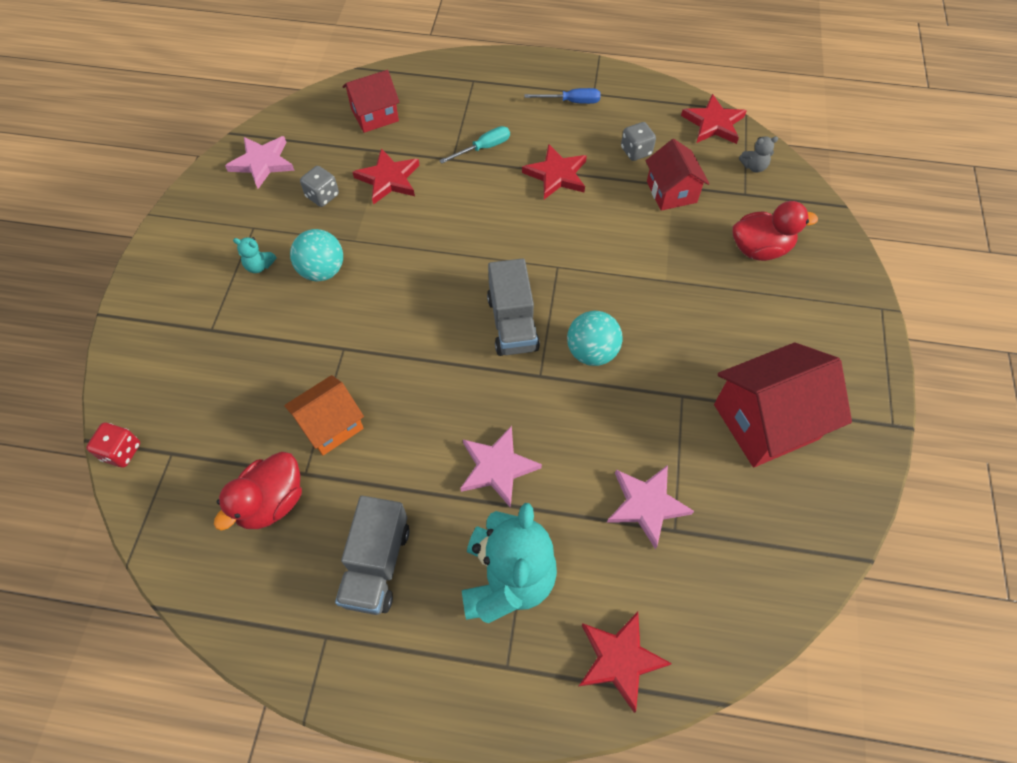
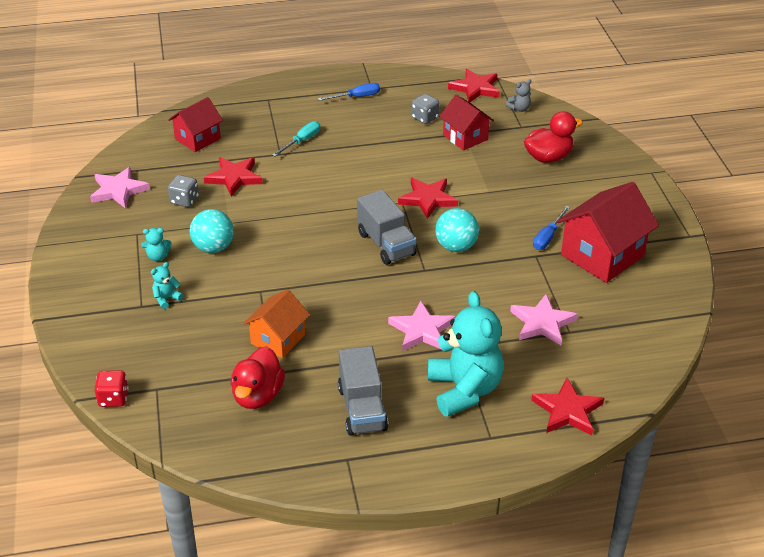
camera: 20 degrees left, 20 degrees down
(241, 327) = (166, 298): none -> turquoise teddy bear
(556, 175) = (370, 146): red star -> red star (428, 199)
(709, 371) = (548, 237): none -> blue screwdriver

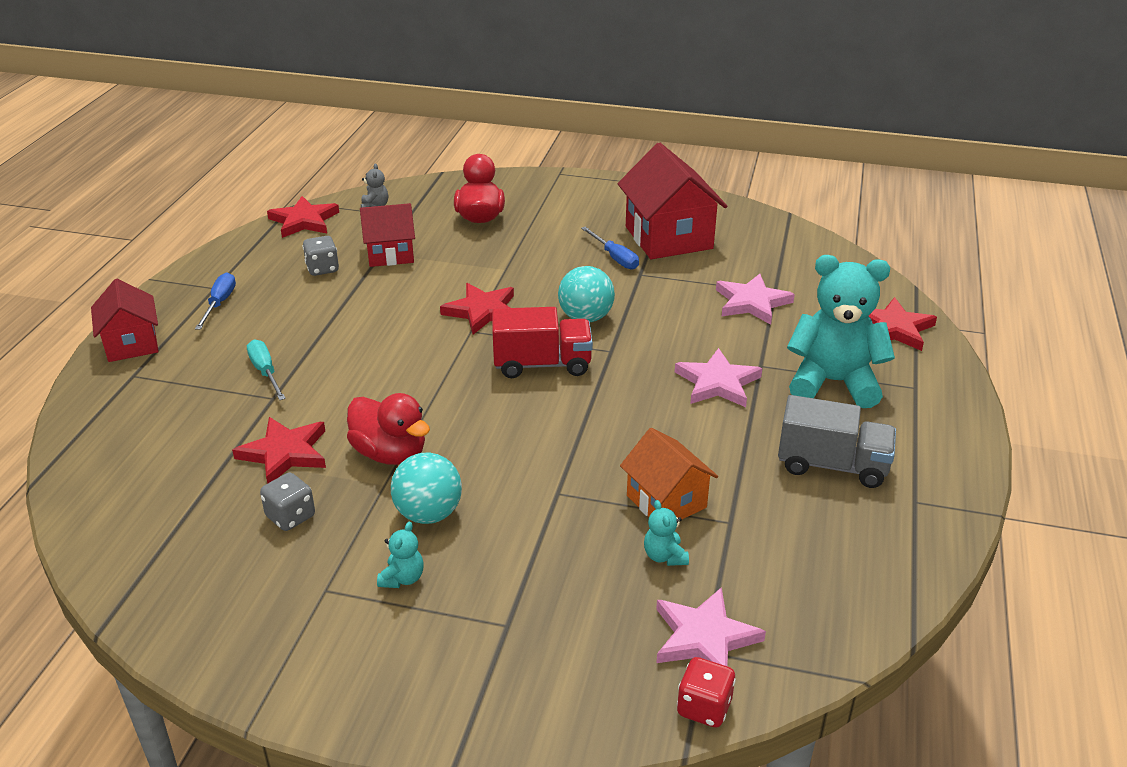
camera: 65 degrees left, 5 degrees down
(118, 190) = (191, 585): pink star -> pink star (704, 638)
(166, 298) = (509, 592): turquoise teddy bear -> turquoise teddy bear (664, 556)
(197, 139) = (150, 466): red house -> red house (131, 344)
(258, 395) = (768, 549): red duck -> red duck (390, 453)
(386, 244) = (542, 364): grey truck -> red truck

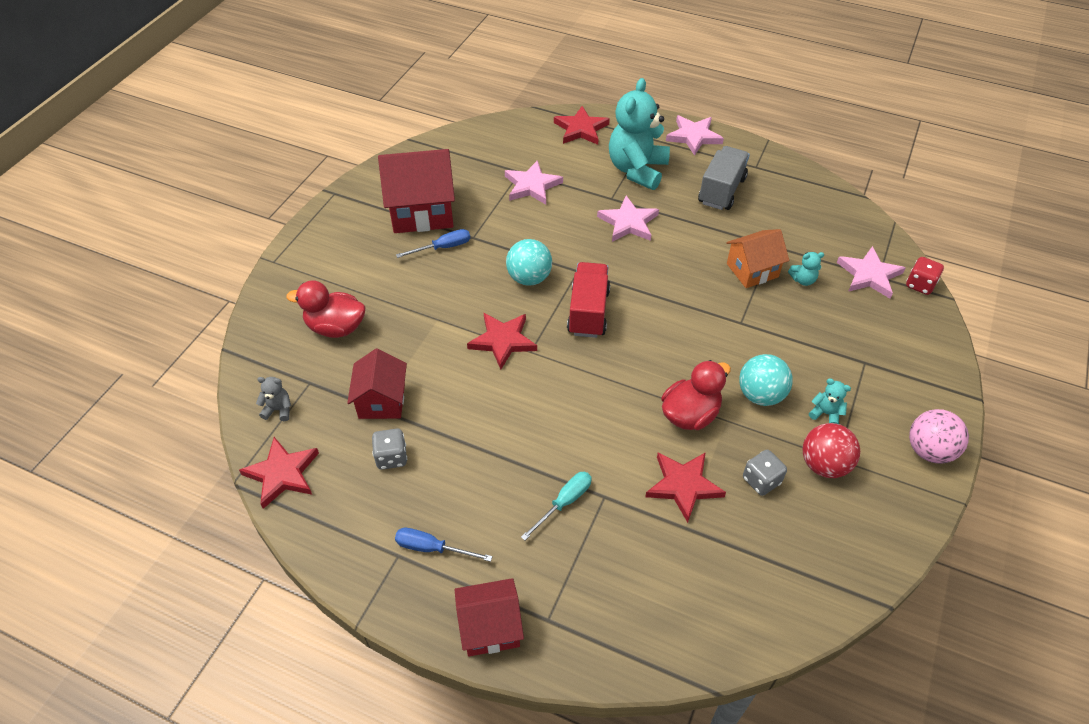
camera: 80 degrees left, 15 degrees up
(265, 372) = (564, 503): turquoise screwdriver -> turquoise screwdriver turned 150 degrees clockwise
(315, 575) = (824, 465): none -> red ball
(341, 693) = (929, 451): none -> pink ball
(948, 431) = (693, 137): none -> pink star

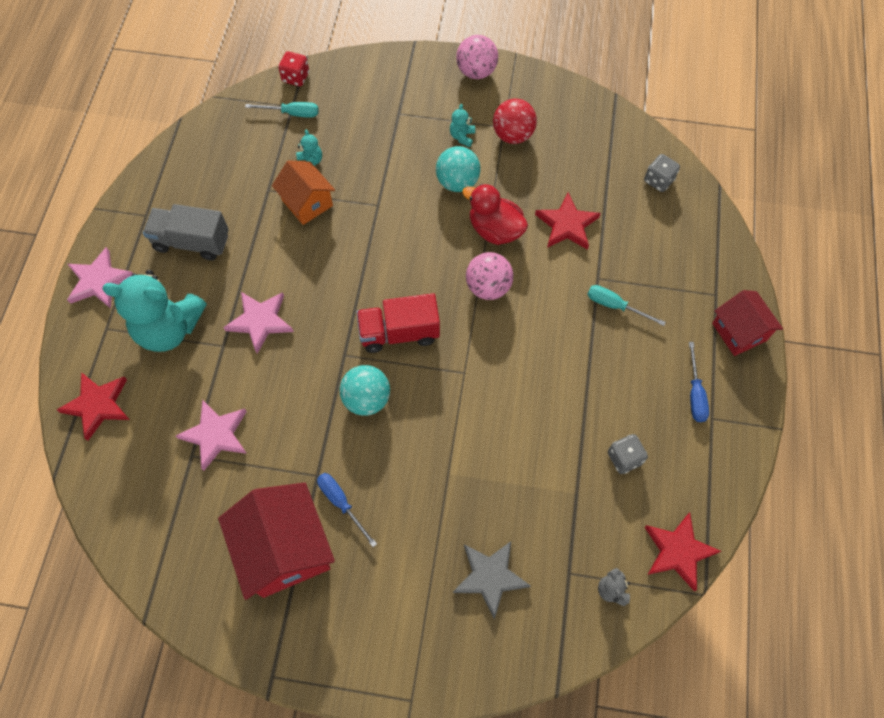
camera: 105 degrees left, 15 degrees up
(336, 327) = (490, 577): red duck -> grey star
(382, 401) = (566, 491): red house -> none
(503, 341) = (459, 401): red star -> none
(619, 392) = (488, 287): none -> pink ball
(761, 480) = (542, 174): grey dice -> grey dice (658, 180)
(869, 275) = (292, 113): pink star -> turquoise screwdriver

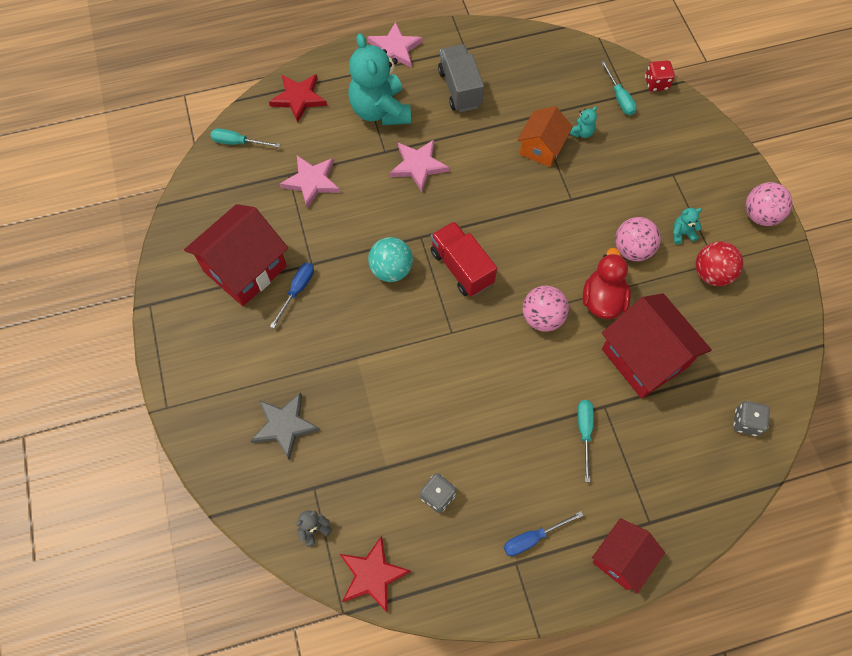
camera: 65 degrees right, 0 degrees up
(115, 495) = (238, 142): none -> turquoise screwdriver
(457, 182) = (632, 249): turquoise ball -> pink ball
(567, 225) = (644, 358): red star -> red house

